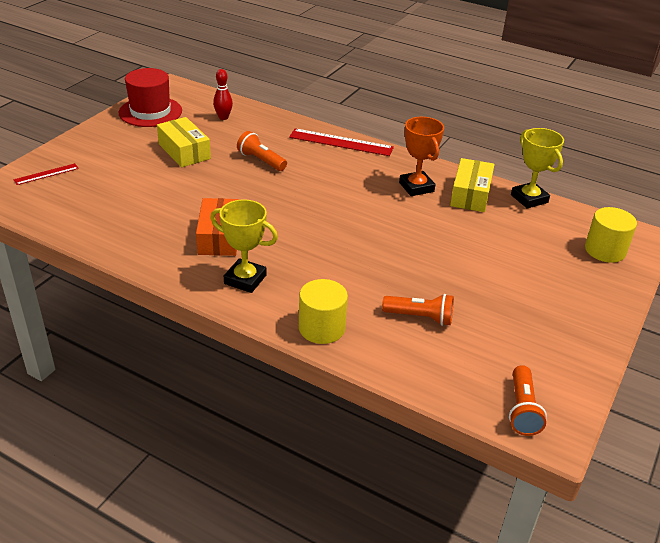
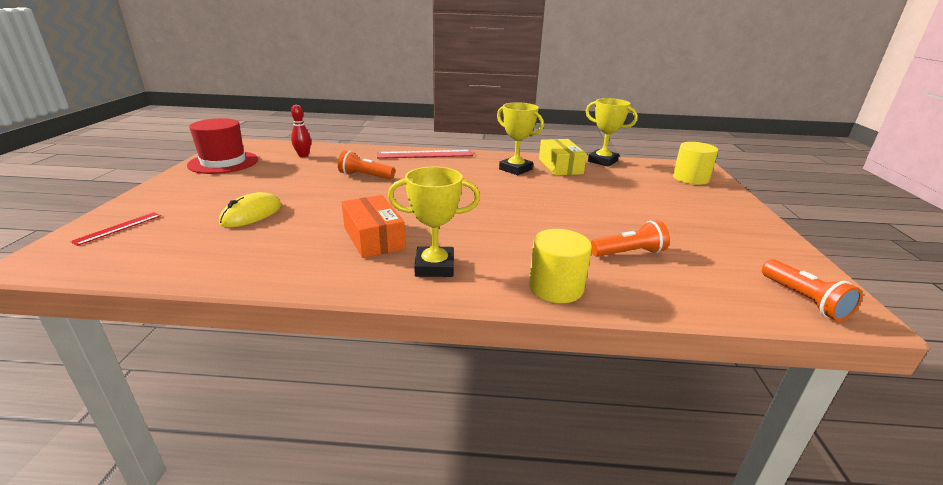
camera: 25 degrees left, 10 degrees down
(142, 184) = (251, 214): none -> yellow mouse
(184, 151) = (281, 182): yellow box -> none
(416, 187) = (515, 169): orange trophy -> yellow trophy

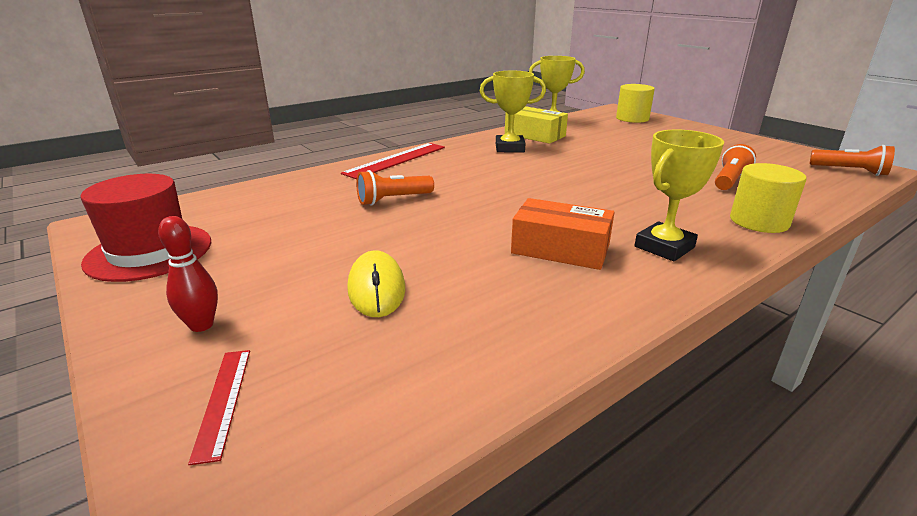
camera: 40 degrees left, 0 degrees up
(303, 155) = (254, 205): red bowling pin -> red bowling pin (201, 325)

